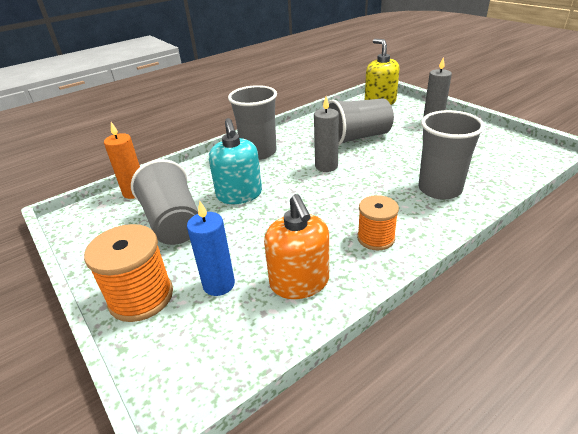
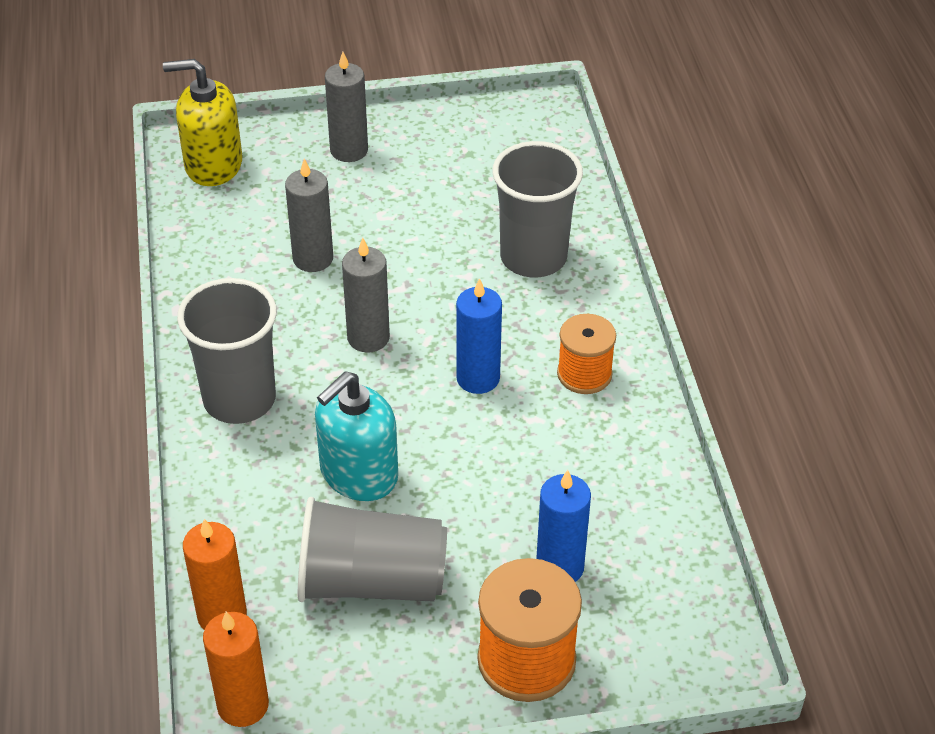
camera: 65 degrees left, 10 degrees up
(85, 216) = (243, 705): none -> orange candle
(239, 194) = (358, 474): turquoise soap dispenser -> turquoise soap dispenser turned 120 degrees clockwise
(299, 282) = (612, 484): orange soap dispenser -> none
(333, 204) = (478, 378): none -> blue candle
(357, 137) = (313, 259): grey cup -> grey candle

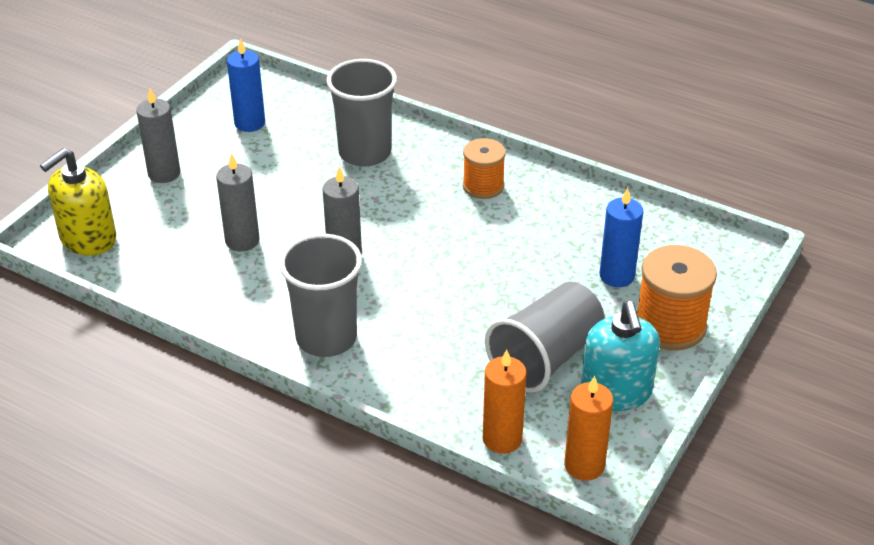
camera: 50 degrees left, 5 degrees down
(358, 474) = (453, 318): turquoise soap dispenser -> turquoise soap dispenser (616, 392)
(478, 378) = (435, 228): blue candle -> blue candle (250, 123)

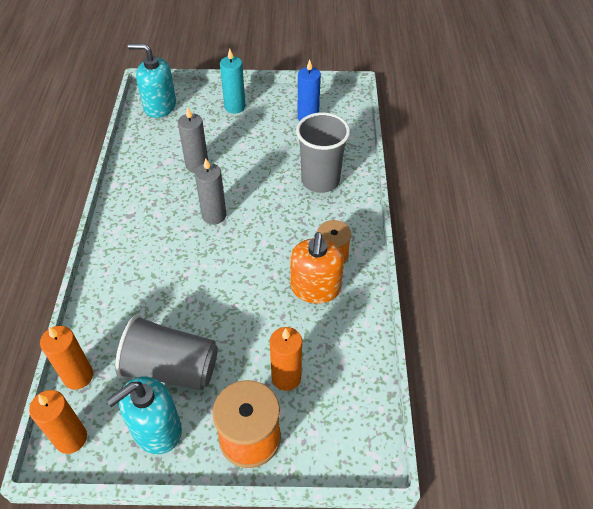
camera: 60 degrees right, 10 degrees up
(88, 239) = (160, 106): yellow soap dispenser -> turquoise soap dispenser
(164, 173) = (235, 107): grey candle -> turquoise candle
(326, 338) = (131, 242): grey cup -> none
(519, 215) = (315, 288): none -> orange soap dispenser
(616, 276) = (286, 377): blue candle -> orange candle

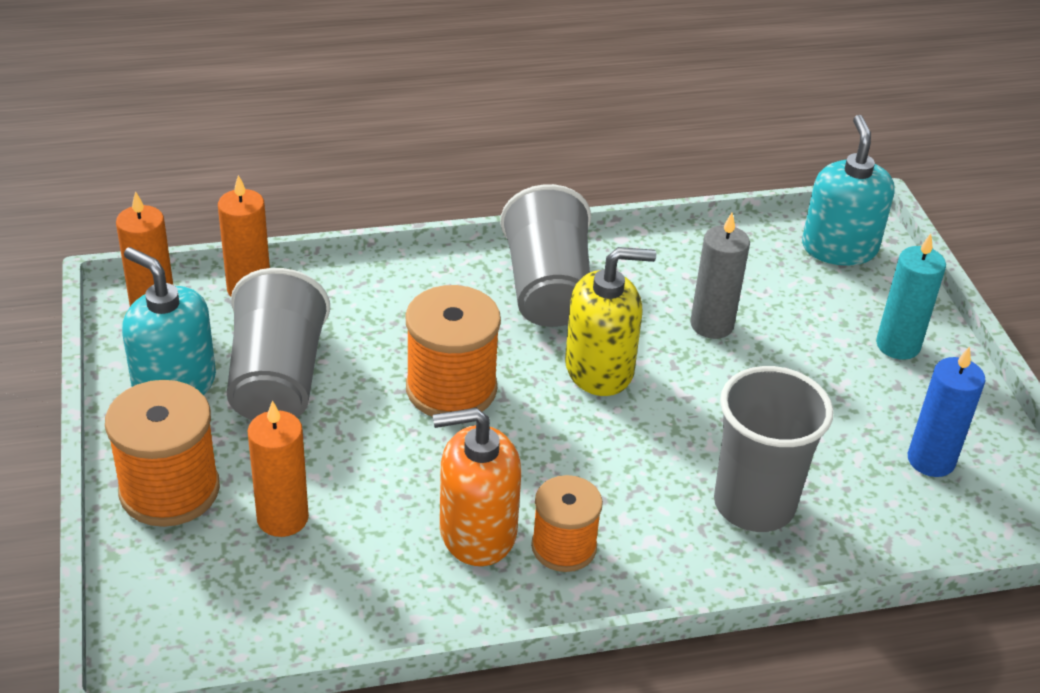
camera: 75 degrees right, 10 degrees down
(142, 224) = (547, 289): none -> grey cup
(208, 282) = (451, 389): none -> orange spool
(214, 215) = (599, 369): grey candle -> yellow soap dispenser

